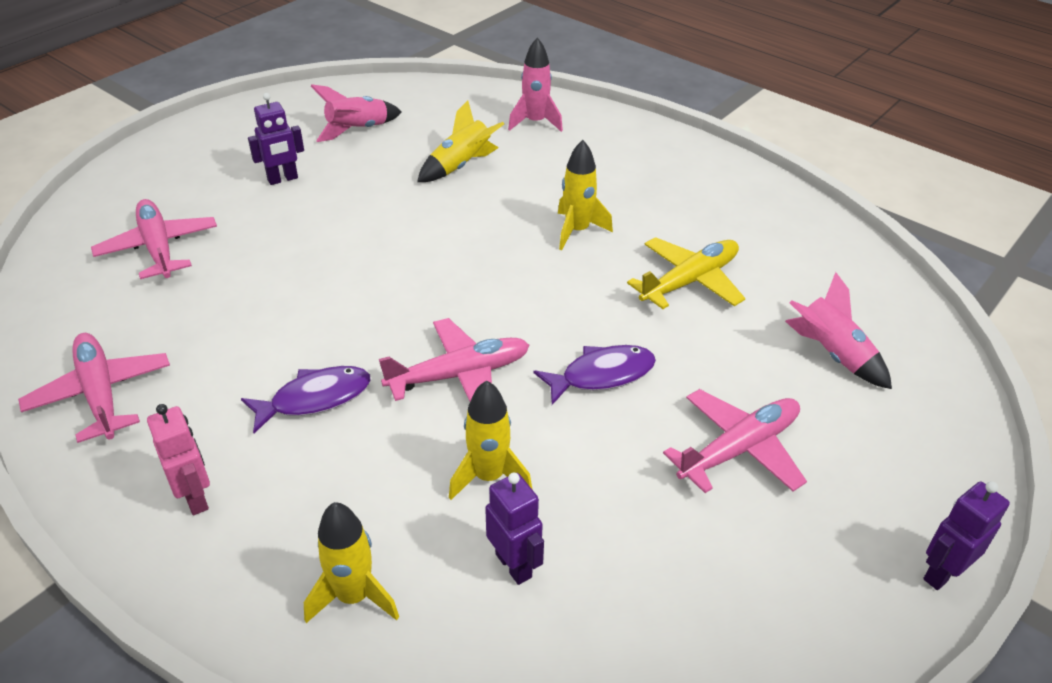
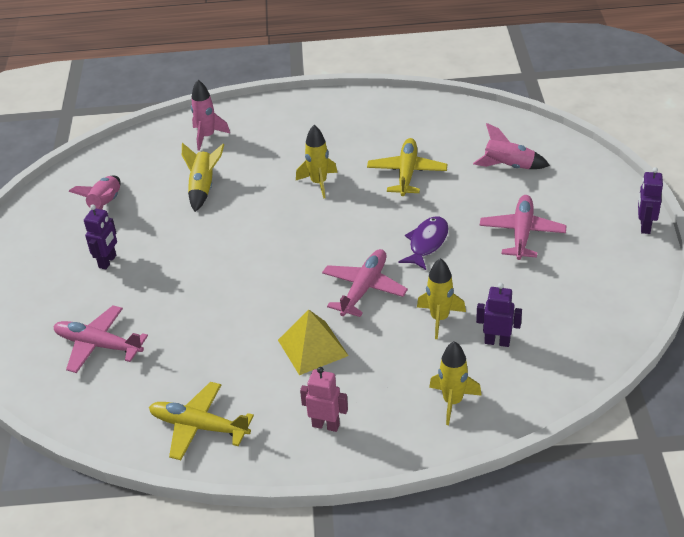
camera: 40 degrees left, 0 degrees up
(101, 394) = (199, 427): pink plane -> yellow plane
(315, 399) = (312, 347): purple fish -> yellow pyramid

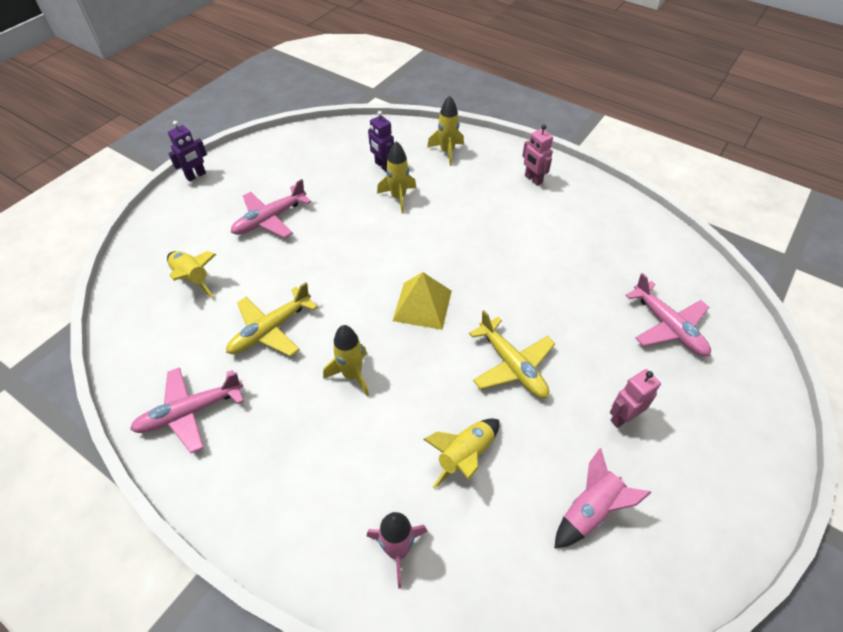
camera: 145 degrees left, 10 degrees up
(108, 261) = (622, 417): purple robot -> pink robot
(199, 427) = (616, 221): yellow plane -> yellow plane (512, 365)
(312, 347) = (500, 227): yellow pyramid -> yellow pyramid (422, 305)
(364, 289) = (423, 247): pink plane -> pink plane (190, 412)
(427, 243) = (339, 253): purple fish -> none
(509, 166) = (193, 278): pink rocket -> yellow rocket

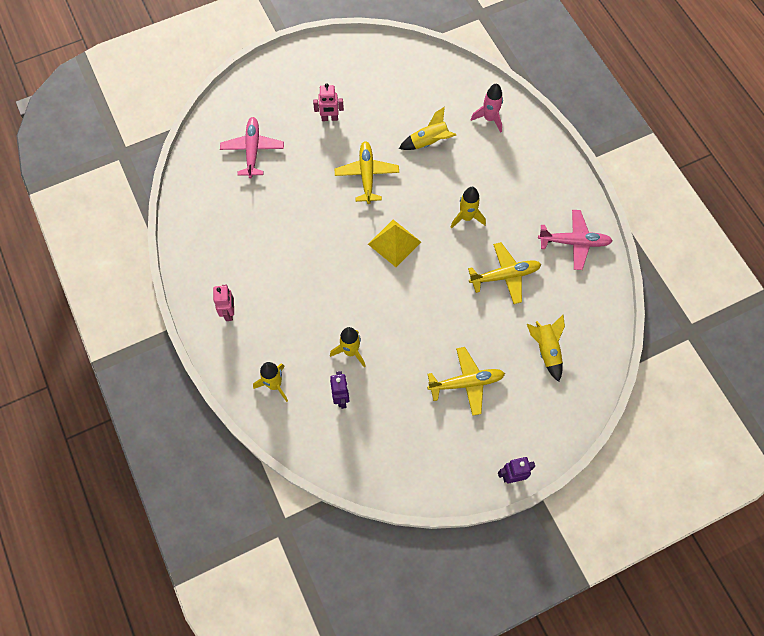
camera: 150 degrees left, 15 degrees up
(270, 219) = (466, 383): pink plane -> yellow plane
(590, 510) = (385, 89): pink rocket -> none

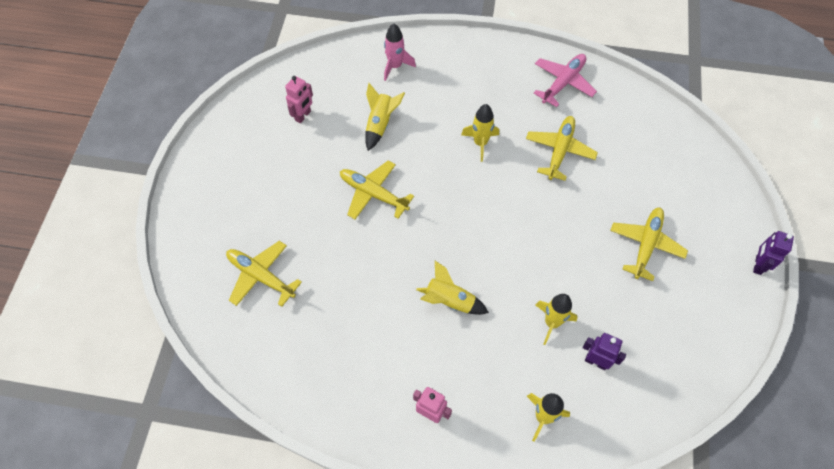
camera: 55 degrees left, 5 degrees down
(252, 150) = (261, 276): pink plane -> yellow plane
(329, 118) = (285, 187): pink robot -> pink robot (303, 116)
(394, 243) = (463, 215): yellow pyramid -> none
(546, 350) = (652, 165): yellow rocket -> yellow rocket (450, 301)

